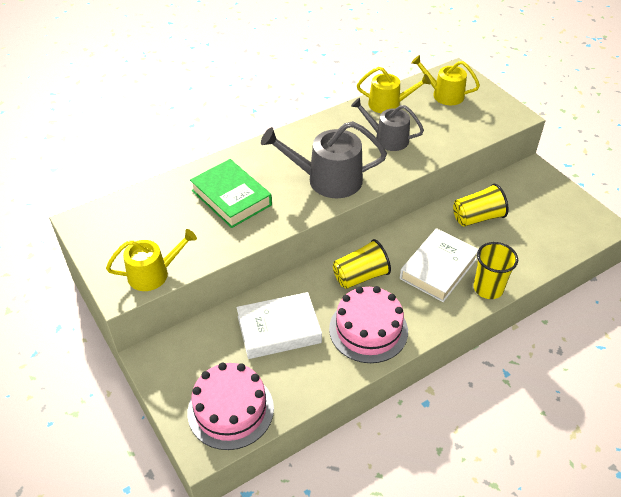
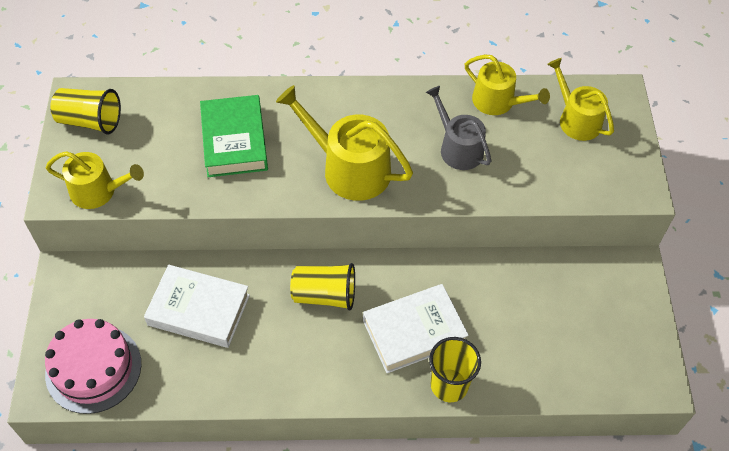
camera: 30 degrees right, 10 degrees up
(327, 180) = (349, 168): grey watering can -> yellow watering can
(368, 330) = (284, 360): pink cake -> none
(477, 218) = (511, 293): yellow cup -> yellow cup (90, 121)

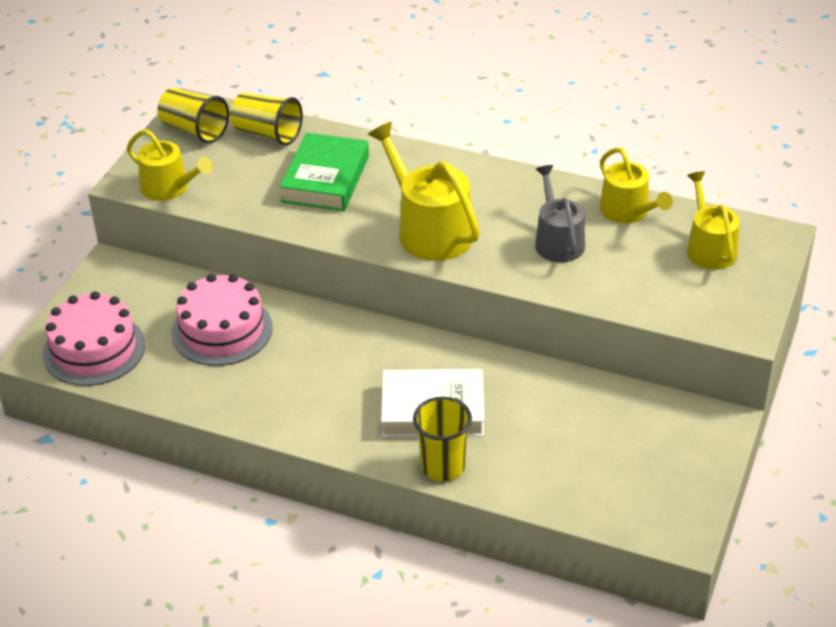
camera: 25 degrees right, 15 degrees down
(199, 310) = (222, 330): white book -> pink cake
(324, 295) = (356, 353): yellow cup -> yellow cup (267, 134)

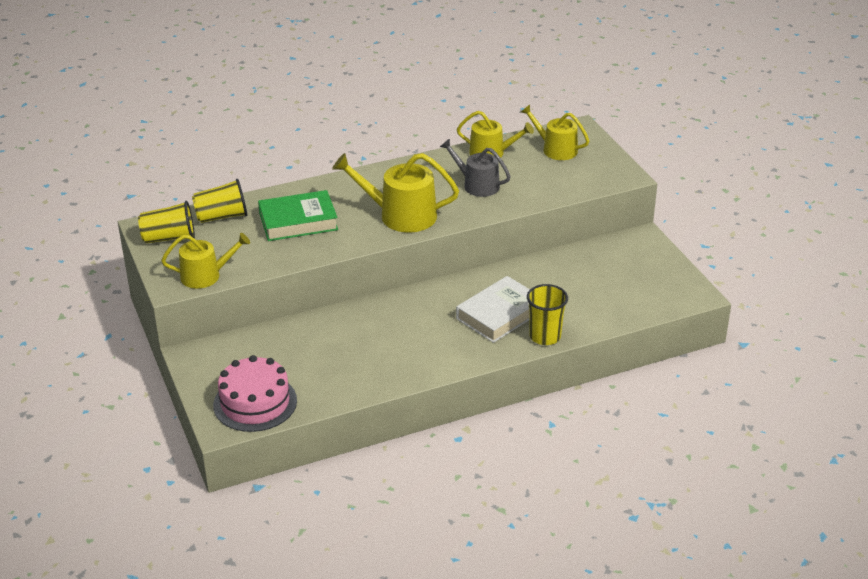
camera: 45 degrees left, 5 degrees down
(222, 330) = (320, 347): pink cake -> none
(325, 179) = (298, 221): green book -> green book turned 75 degrees counterclockwise

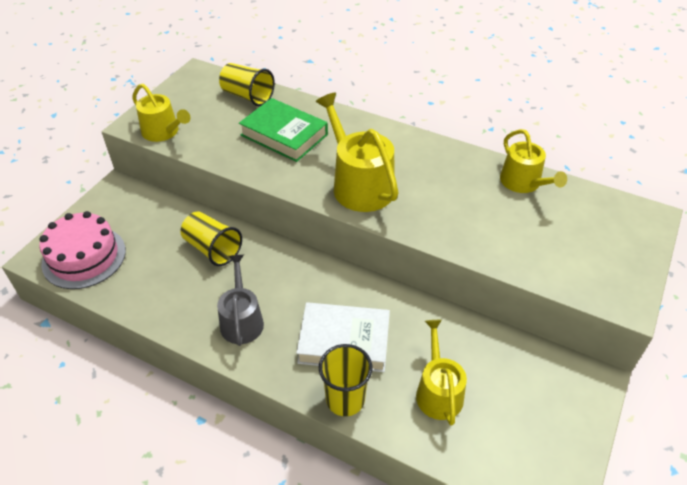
camera: 50 degrees right, 10 degrees up
(169, 238) = (194, 89): yellow cup -> yellow cup (212, 249)
(477, 185) = (463, 203): grey watering can -> grey watering can (241, 320)
(555, 149) = (591, 221): yellow watering can -> yellow watering can (438, 391)

